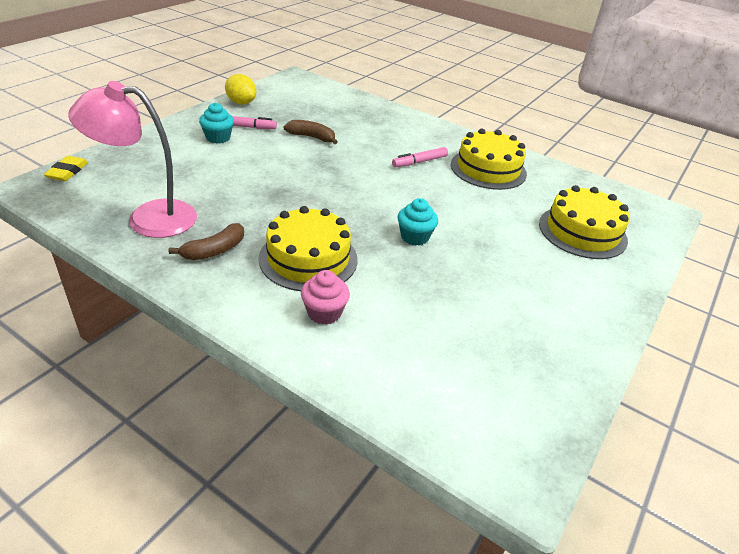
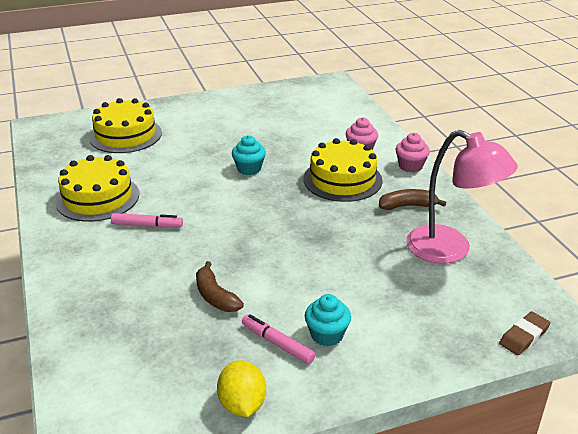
camera: 140 degrees left, 5 degrees down
(67, 171) = (524, 336): yellow eraser -> brown eraser
(242, 310) = (410, 166): none -> pink cupcake

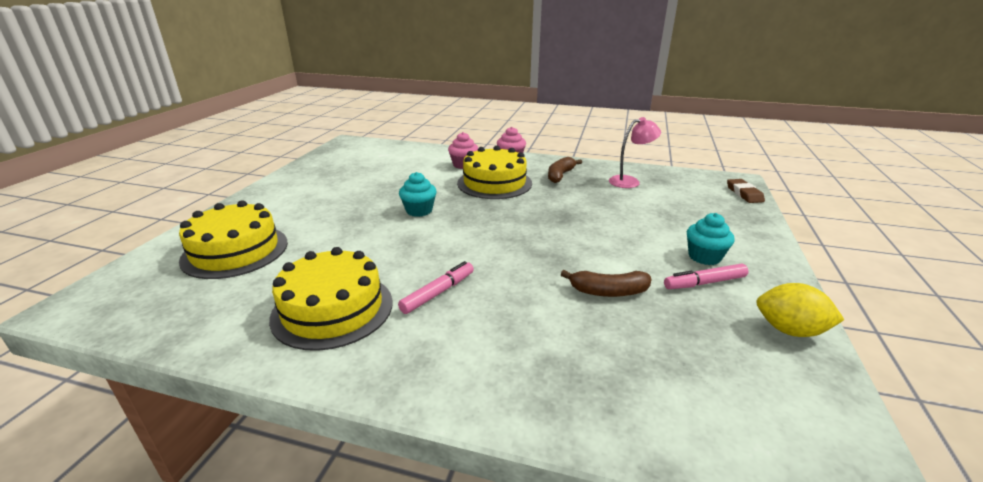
camera: 55 degrees left, 5 degrees down
(450, 250) = (630, 181): pink lamp -> pink lamp, size x0.58

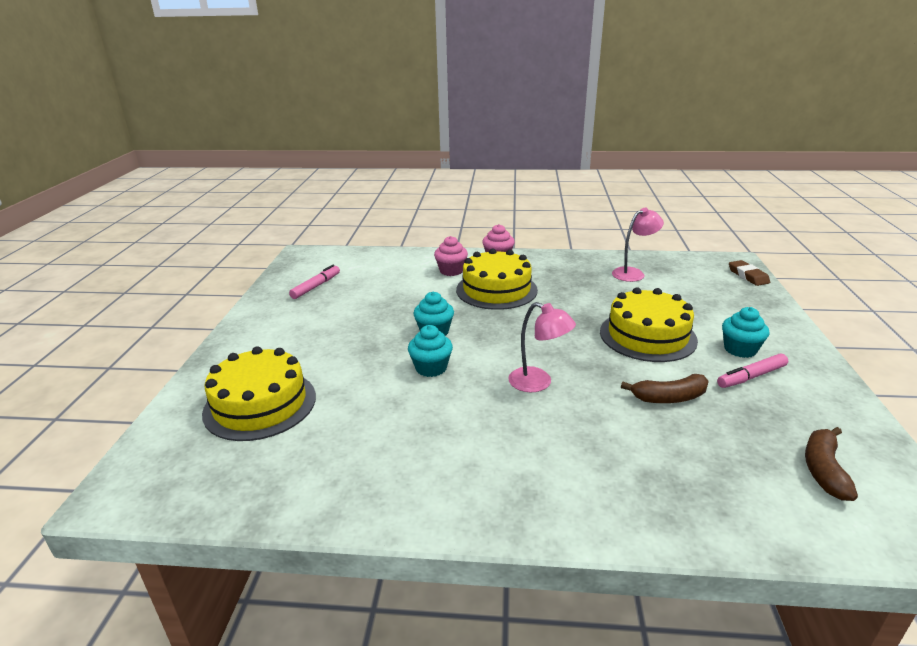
camera: 10 degrees left, 0 degrees up
(332, 309) = (410, 455): yellow cake -> yellow cake (647, 336)
(397, 239) = (431, 368): none -> turquoise cupcake
(438, 293) = (507, 421): pink marker -> pink marker (316, 286)
(487, 263) = (538, 383): none -> pink lamp
(560, 175) = (560, 273): brown banana -> brown banana (824, 470)
(789, 330) = (842, 413): yellow lemon -> none

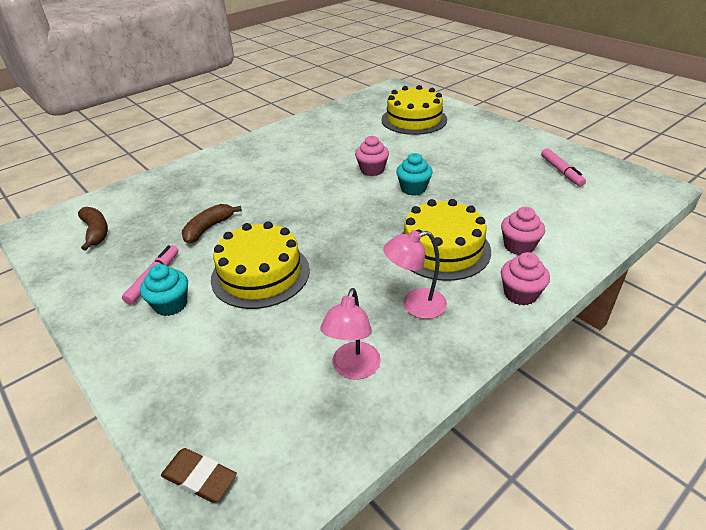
camera: 135 degrees right, 10 degrees up
(431, 368) = (372, 170): turquoise cupcake -> pink cupcake
(538, 383) = (299, 195): pink lamp -> pink lamp (415, 305)

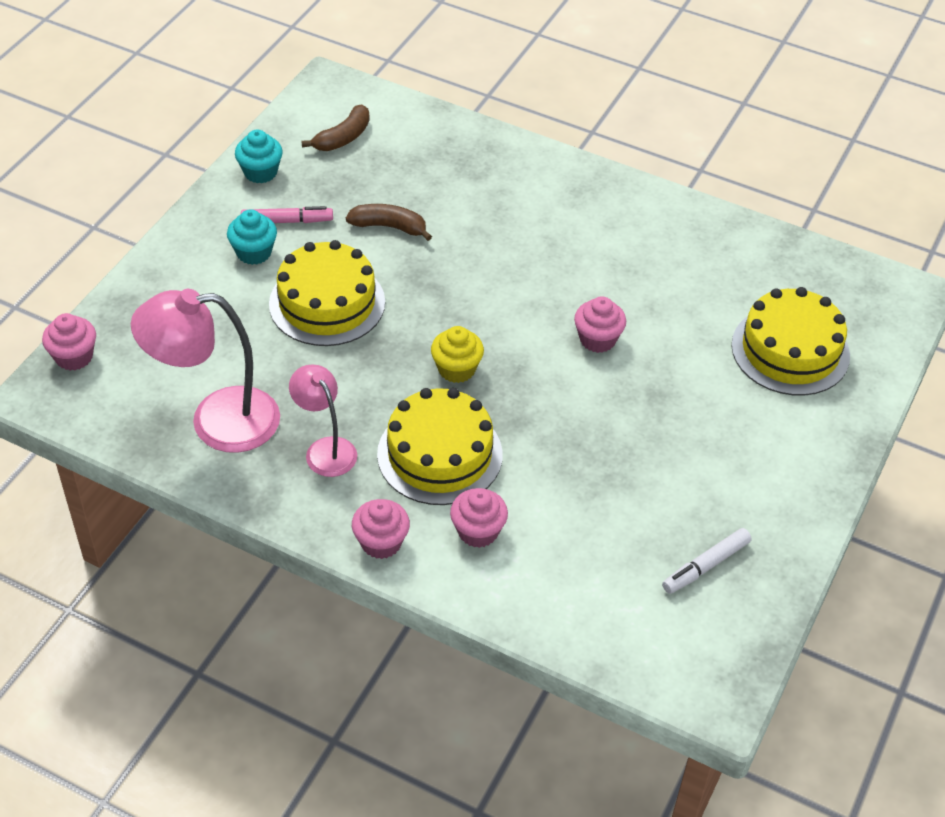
camera: 65 degrees right, 10 degrees up
(199, 478) = (74, 357): brown eraser -> pink cupcake
(353, 369) = (216, 421): pink lamp -> pink lamp, size x1.71
(366, 226) = (456, 369): none -> yellow cupcake
(413, 189) = (568, 396): turquoise cupcake -> turquoise cupcake (260, 172)
(561, 171) = (706, 566): pink marker -> white marker

